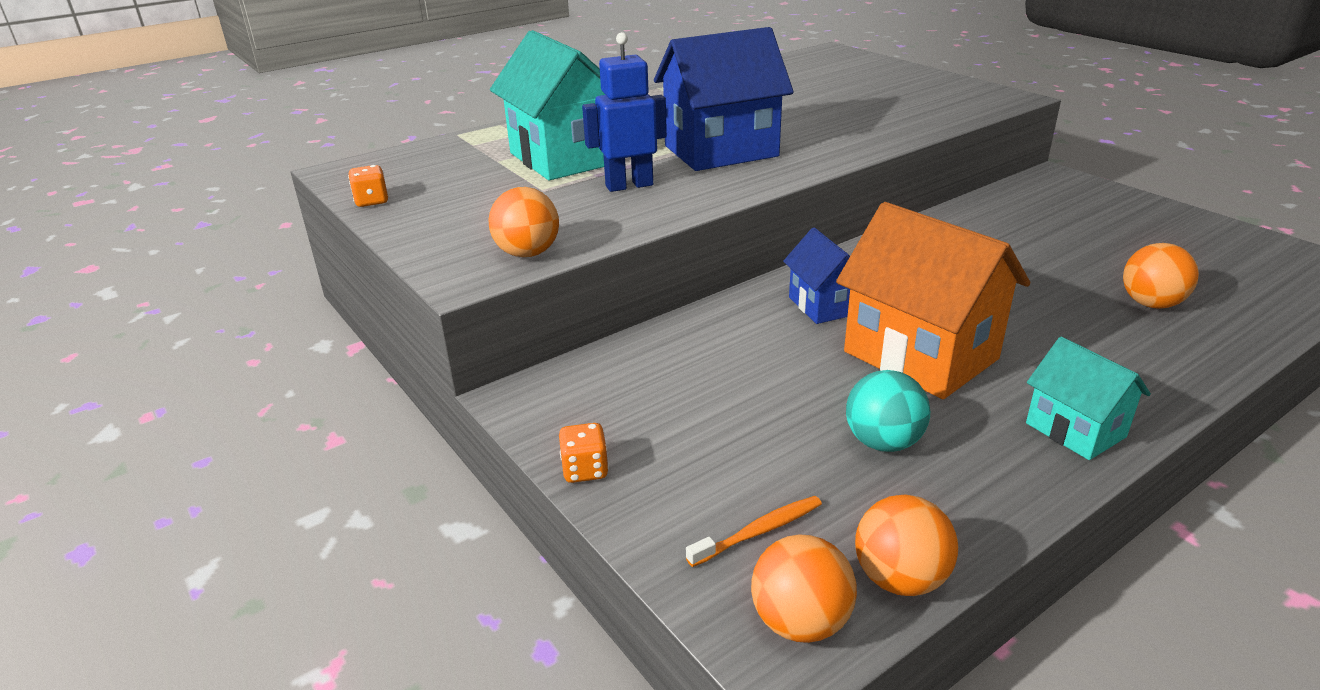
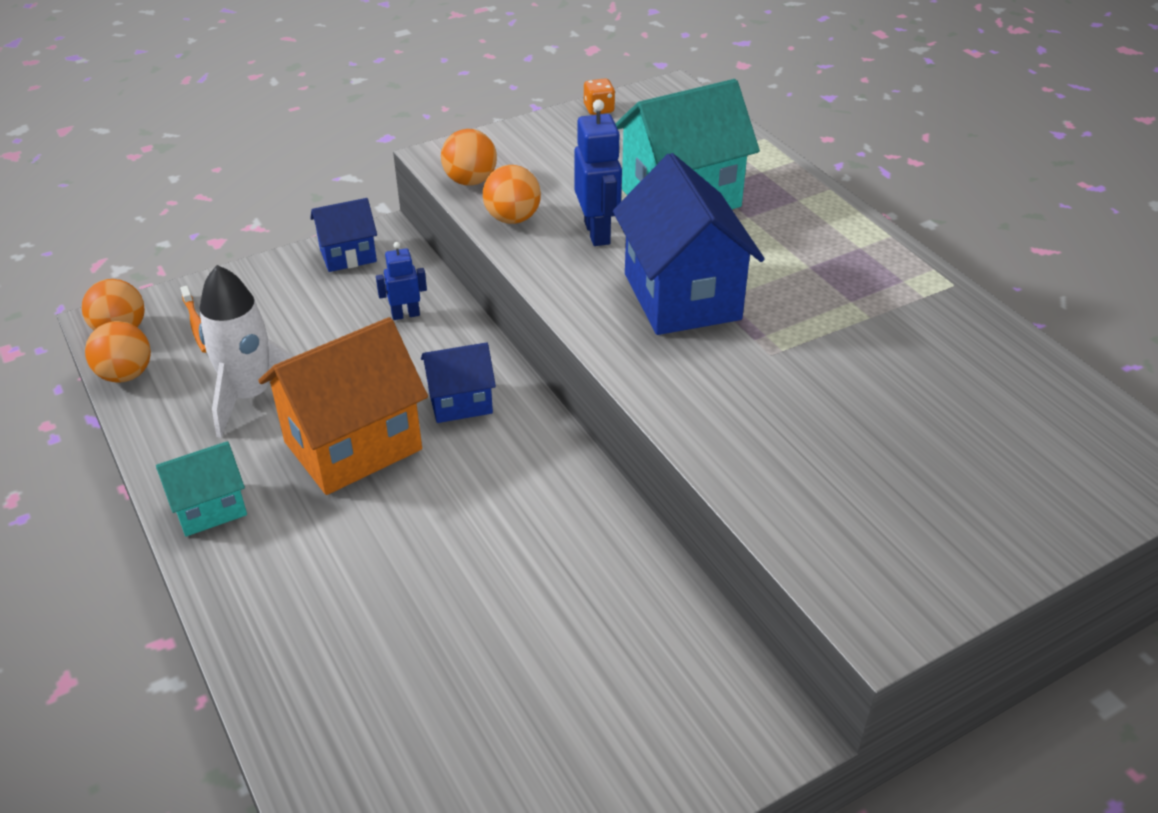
camera: 95 degrees right, 10 degrees up
(570, 420) = (348, 255): none -> blue house
(585, 470) = (291, 261): orange dice -> none
(690, 356) = (405, 315): none -> blue robot
(883, 442) = (251, 396): turquoise ball -> white rocket
(1151, 304) = (376, 661): orange ball -> orange ball (512, 218)

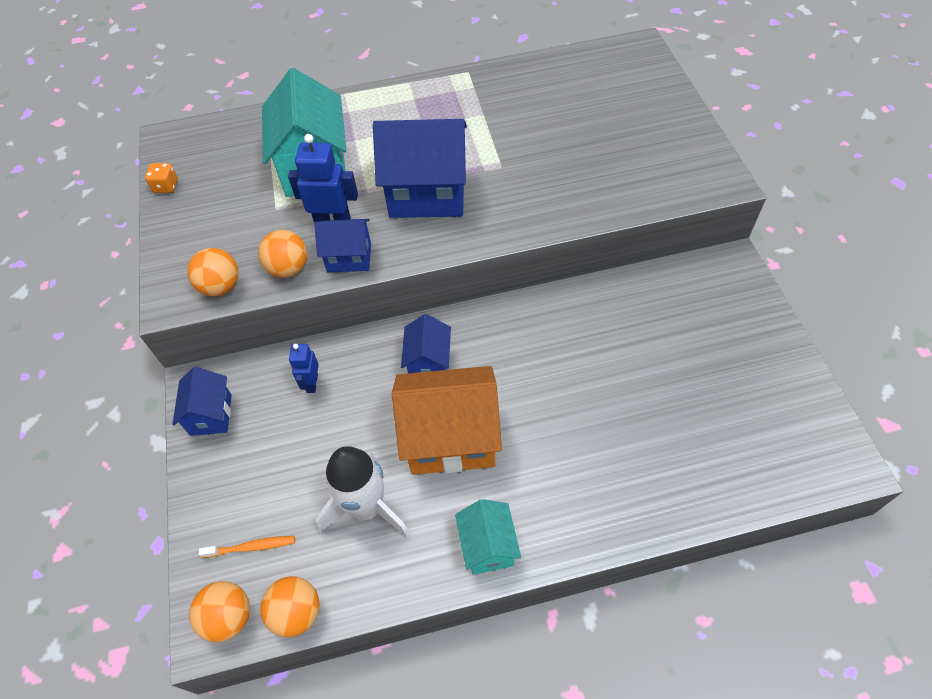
camera: 70 degrees left, 15 degrees up
(353, 445) = (451, 438): orange house -> orange house turned 75 degrees counterclockwise
(546, 258) = (349, 257): none -> blue house

